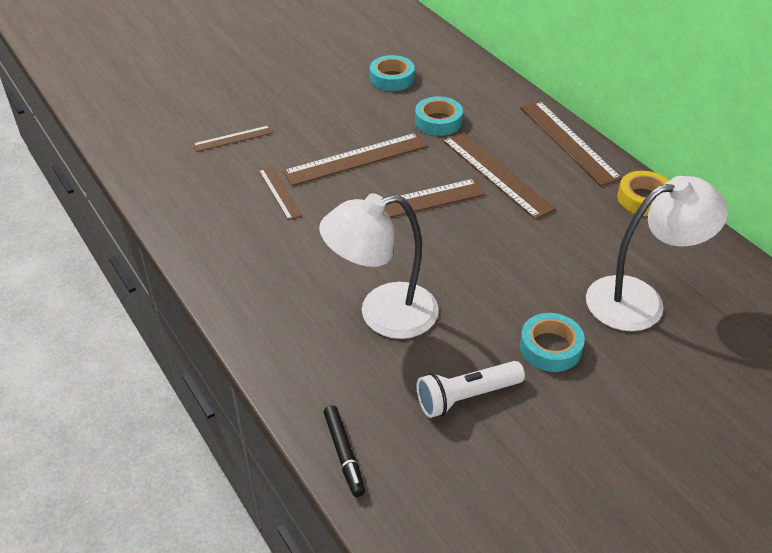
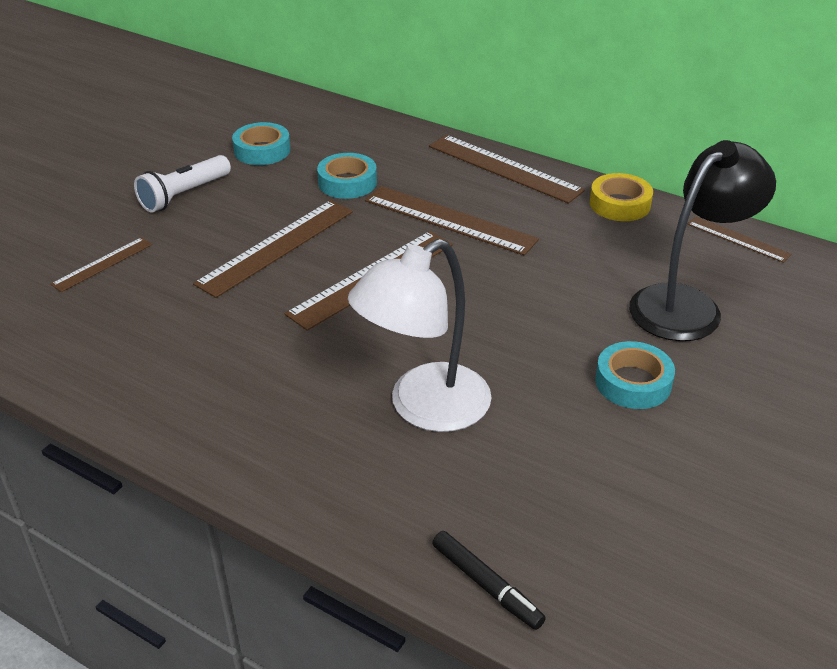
camera: 25 degrees left, 5 degrees down
(279, 192) = (205, 309): brown ruler -> brown ruler (738, 239)
(466, 397) = (581, 467): white flashlight -> white flashlight (184, 195)
(640, 300) = (687, 304): white lamp -> black lamp

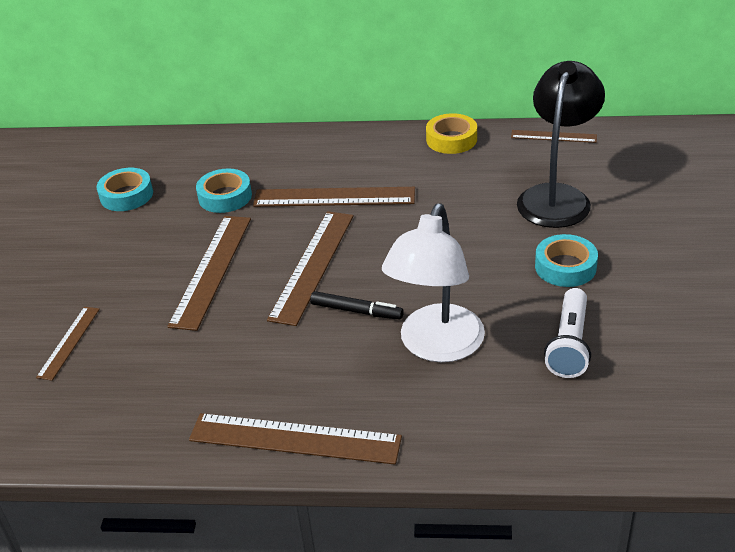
camera: 25 degrees left, 0 degrees up
(184, 195) = (89, 257): white flashlight -> white flashlight (569, 345)
(486, 585) = (583, 449): black marker -> black marker (356, 311)
(504, 168) = (342, 141): brown ruler -> brown ruler (294, 439)

